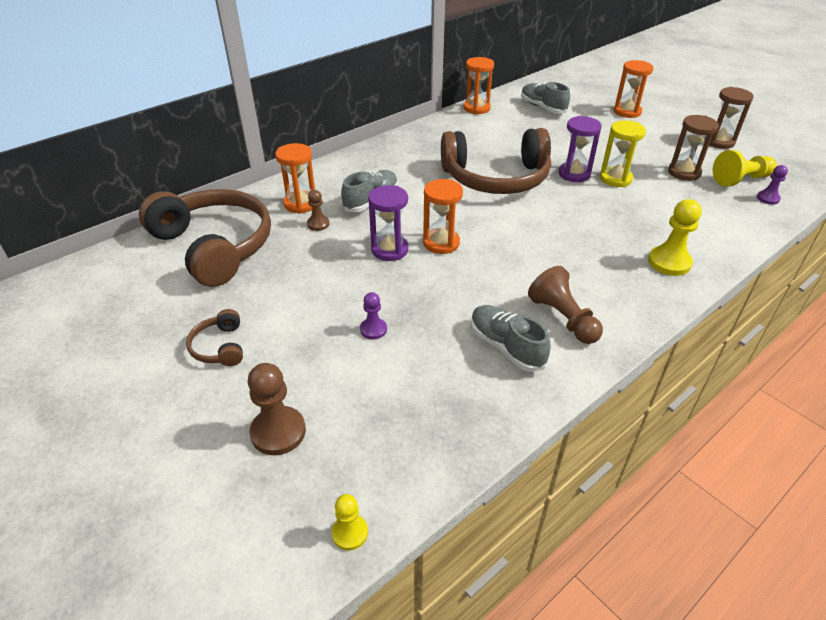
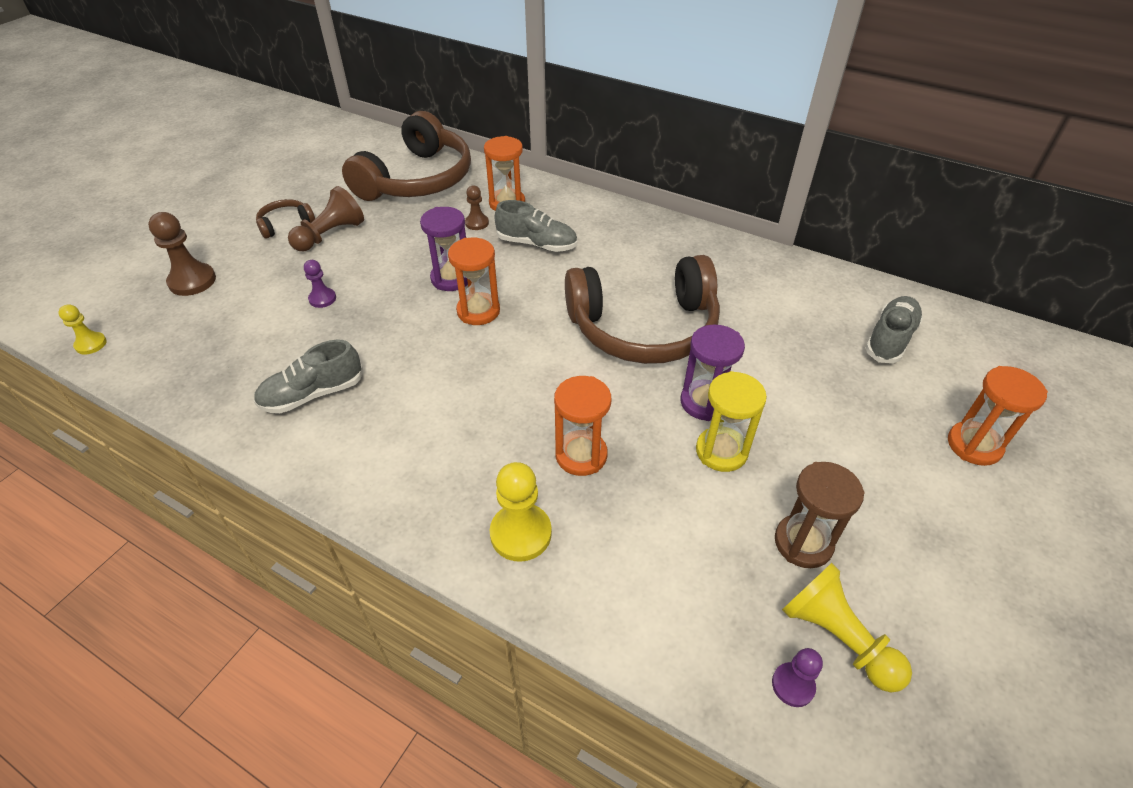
camera: 70 degrees right, 5 degrees up
(476, 108) = (824, 275): orange hourglass -> orange hourglass (581, 455)
(496, 178) = (644, 328): brown headphones -> brown headphones turned 75 degrees counterclockwise
(506, 347) = (313, 394): grey shoe -> grey shoe turned 150 degrees counterclockwise
(563, 318) = (369, 433): brown pawn -> brown pawn (330, 235)
(719, 142) = (972, 599): brown hourglass -> none

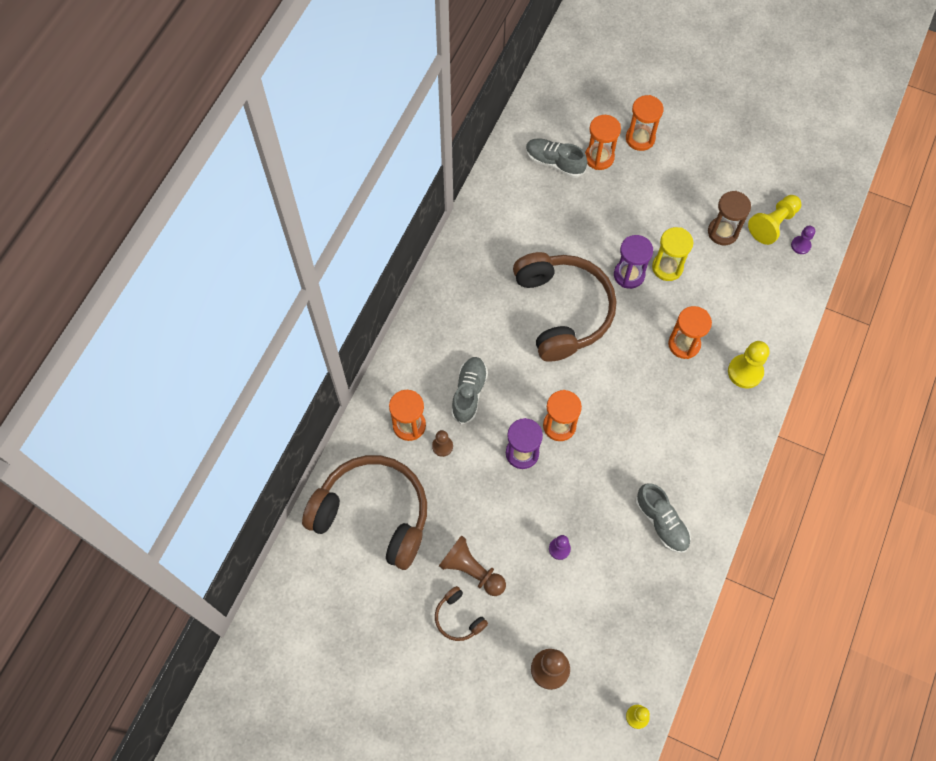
camera: 95 degrees left, 20 degrees up
(916, 389) = (599, 157): none -> orange hourglass

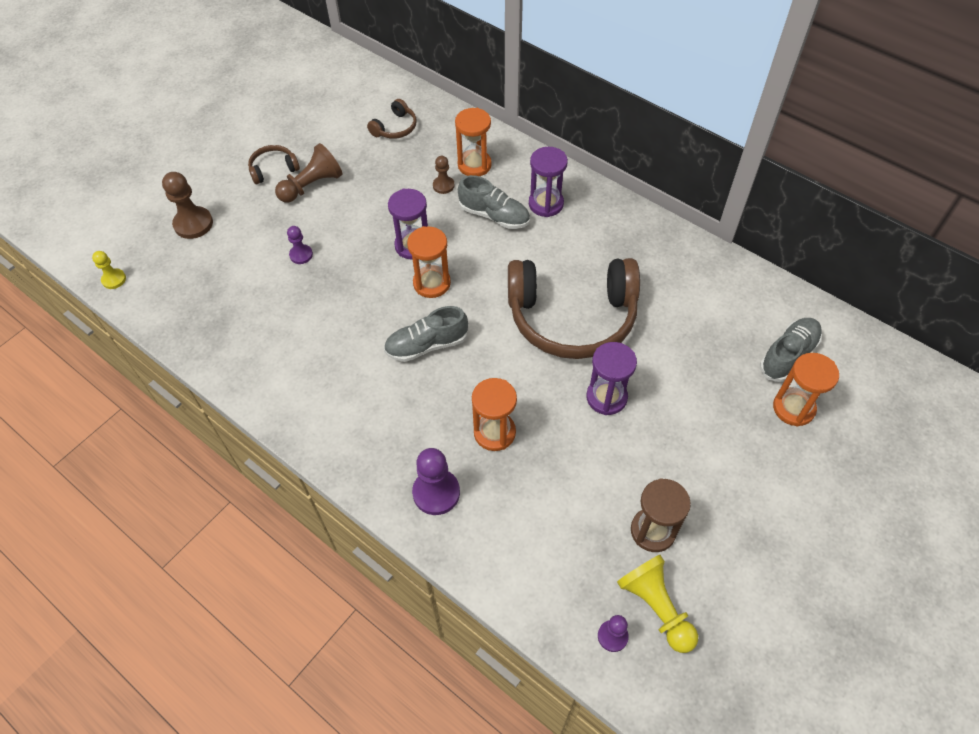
camera: 105 degrees right, 10 degrees down
(373, 514) = (395, 128): brown headphones -> brown headphones, size x0.42
(444, 353) = (546, 204): none -> purple hourglass
(640, 138) = (824, 467): orange hourglass -> none
(661, 522) = (288, 349): grey shoe -> grey shoe (427, 345)
(667, 267) = (609, 444): yellow hourglass -> none
(745, 372) = (436, 493): yellow pawn -> purple pawn

